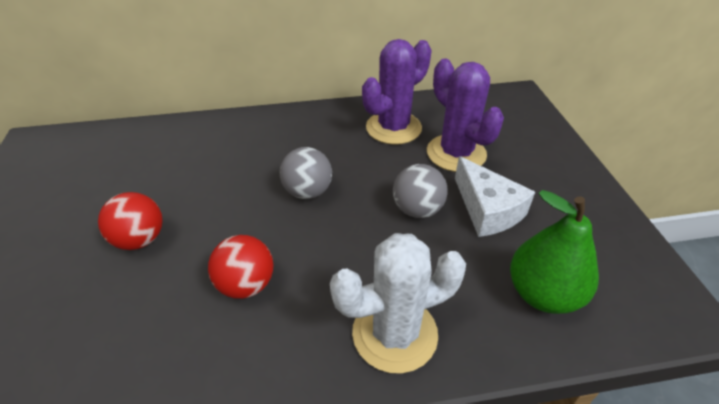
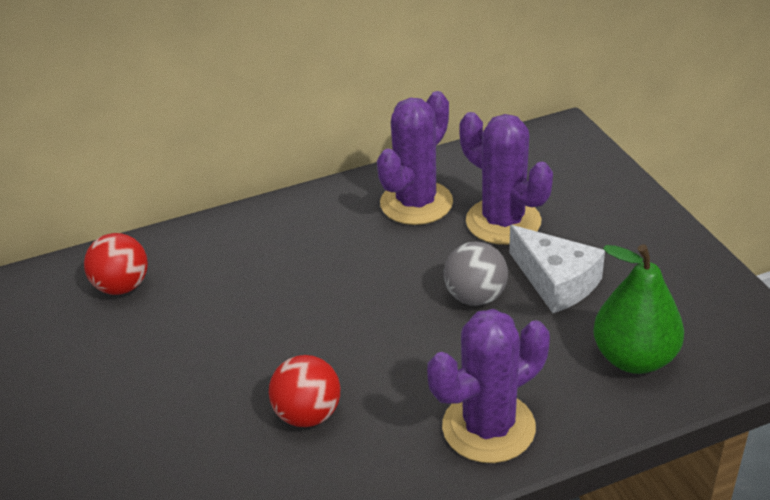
camera: 10 degrees left, 5 degrees down
(140, 239) = (158, 393): red ball -> red ball (122, 286)
(308, 192) = (337, 301): grey ball -> none
(394, 333) = (488, 427): white cactus -> purple cactus

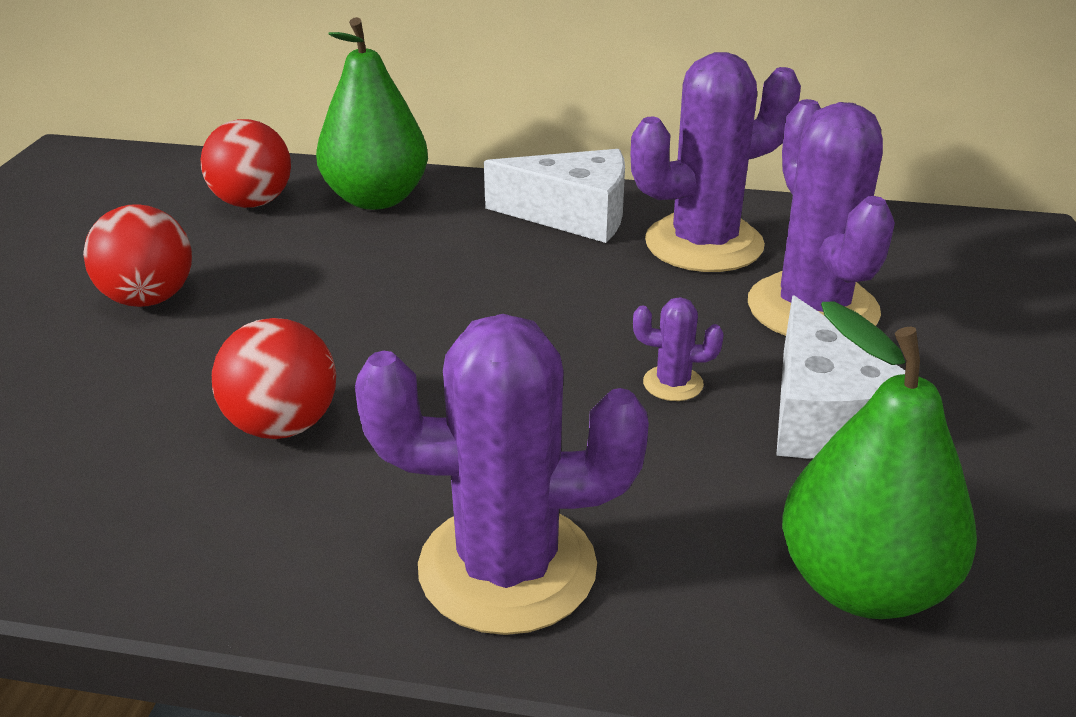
camera: 30 degrees right, 5 degrees down
(138, 380) = (149, 299): none -> red ball
(199, 250) = (376, 199): none -> green pear
(328, 213) = (573, 215): none -> white cheese
(475, 297) = (673, 384): grey ball -> purple cactus

